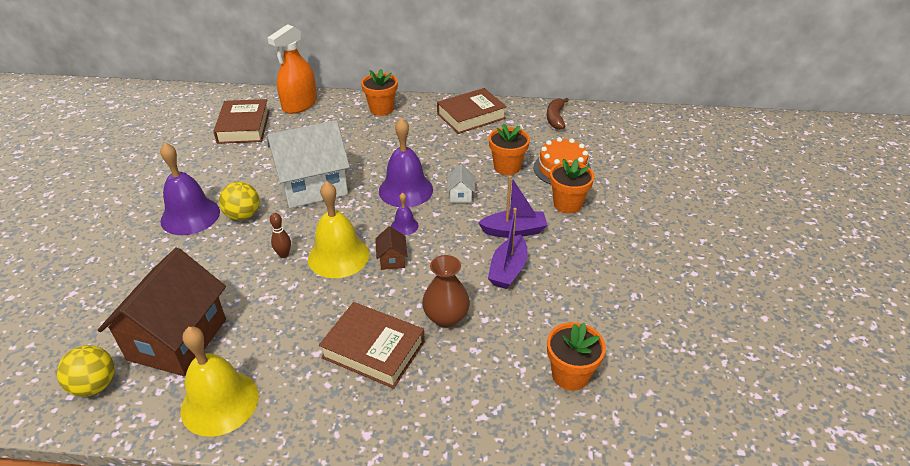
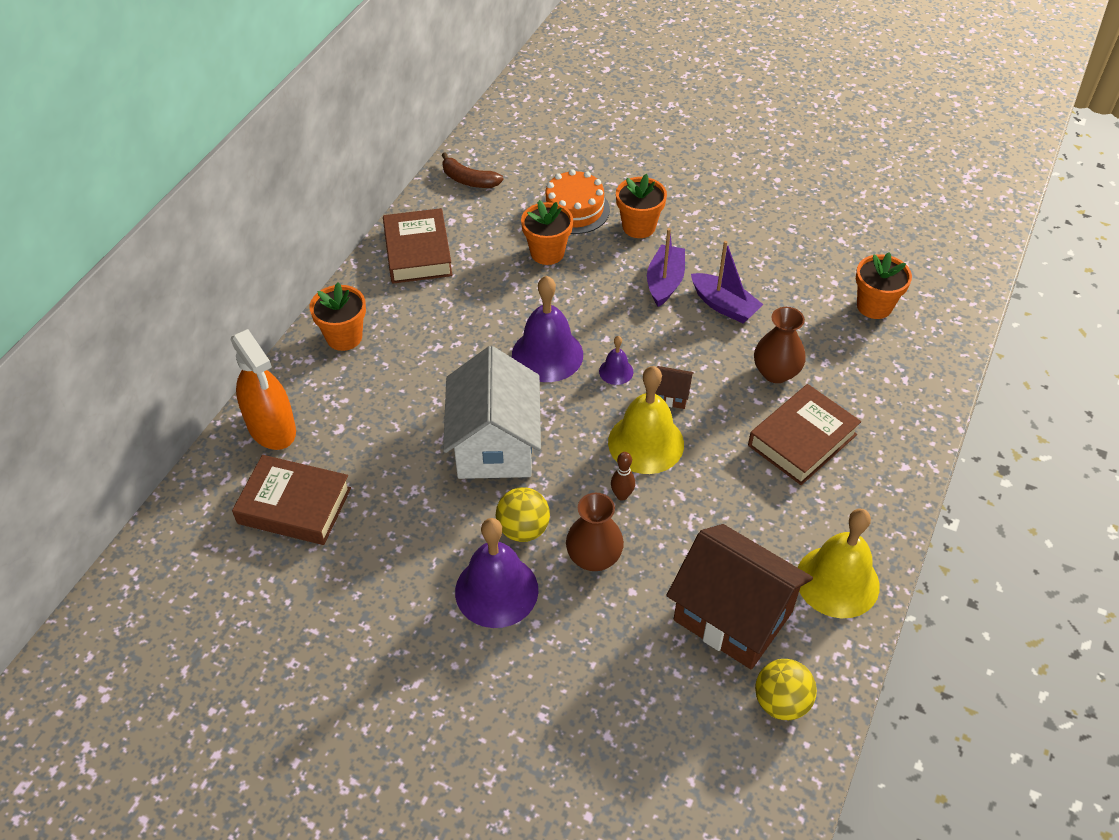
camera: 70 degrees left, 10 degrees up
(224, 253) = (594, 557): none -> brown vase
(460, 195) = (581, 308): white house -> none

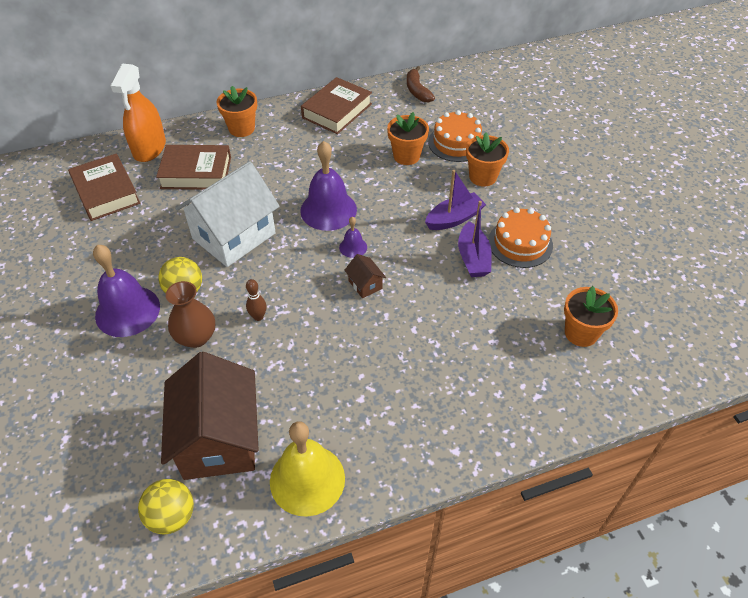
camera: 45 degrees right, 0 degrees up
(646, 443) = (313, 299): yellow bell -> none
(743, 265) = (520, 243): none -> orange cake
(776, 372) = (450, 322): brown vase -> none
(802, 440) = (409, 375): brown book -> brown book (196, 173)

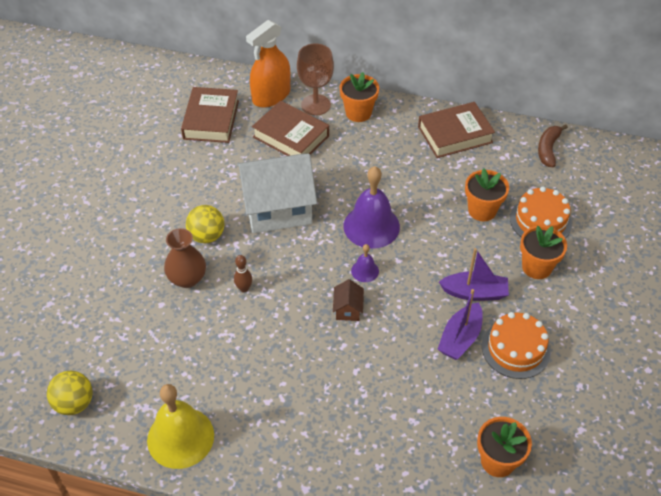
camera: 35 degrees right, 0 degrees up
(127, 311) = (156, 229): purple bell -> none
(198, 138) = (315, 105): none -> brown goblet
(219, 439) = (144, 368): brown house -> none

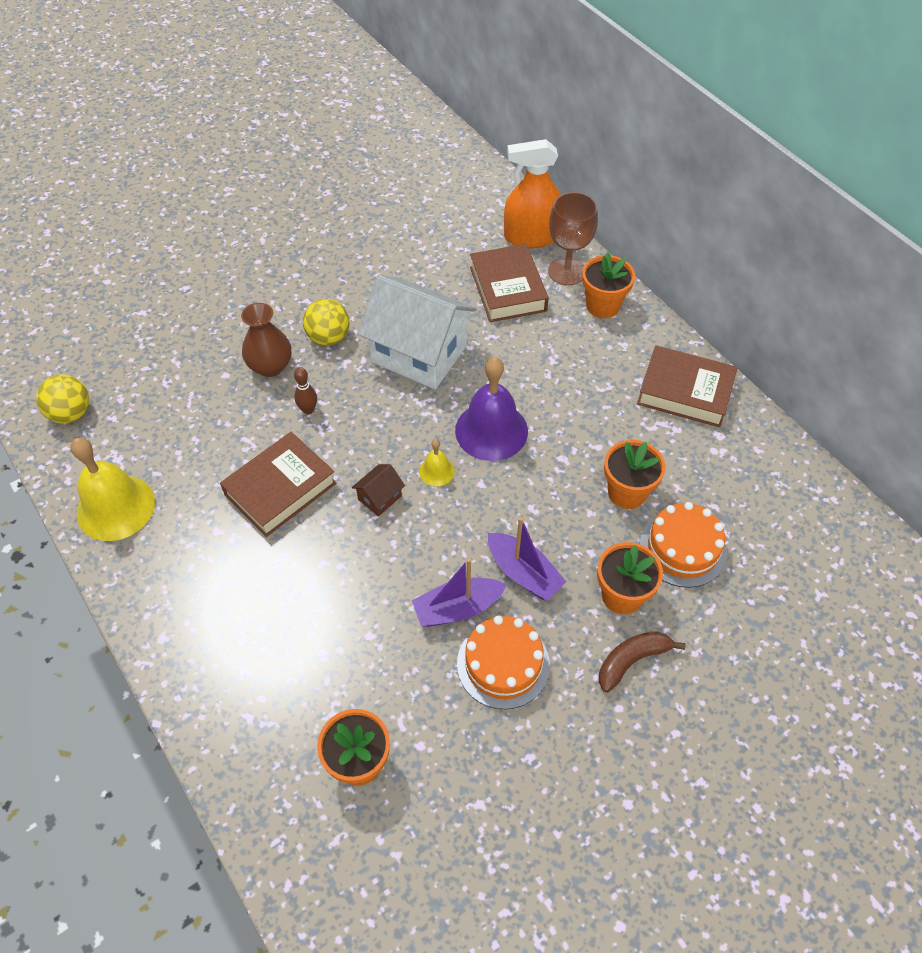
camera: 40 degrees right, 5 degrees up
(211, 120) = (449, 227): brown book -> brown book (280, 489)
(365, 271) = (436, 471): purple bell -> yellow bell
(548, 149) = (779, 476): brown banana -> brown banana (631, 660)

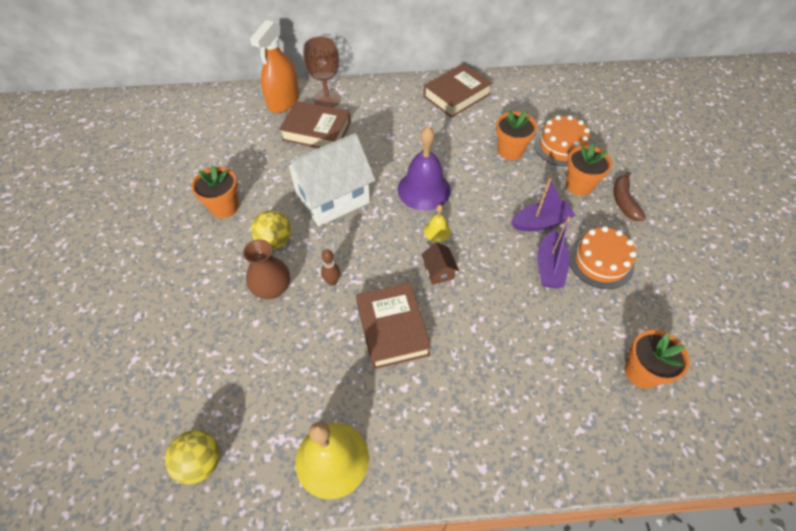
camera: 60 degrees left, 0 degrees up
(603, 305) = (367, 97): orange flower pot -> orange flower pot (224, 207)

